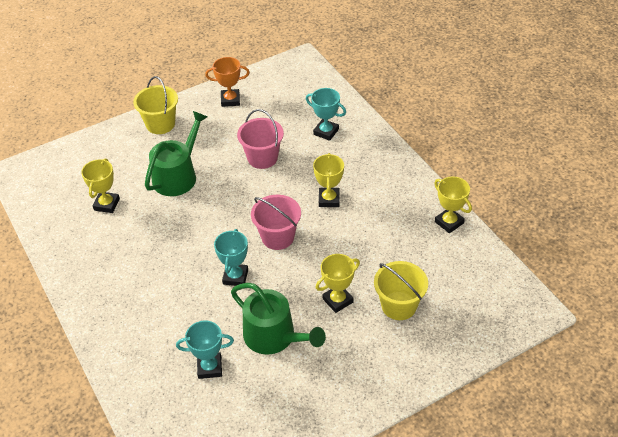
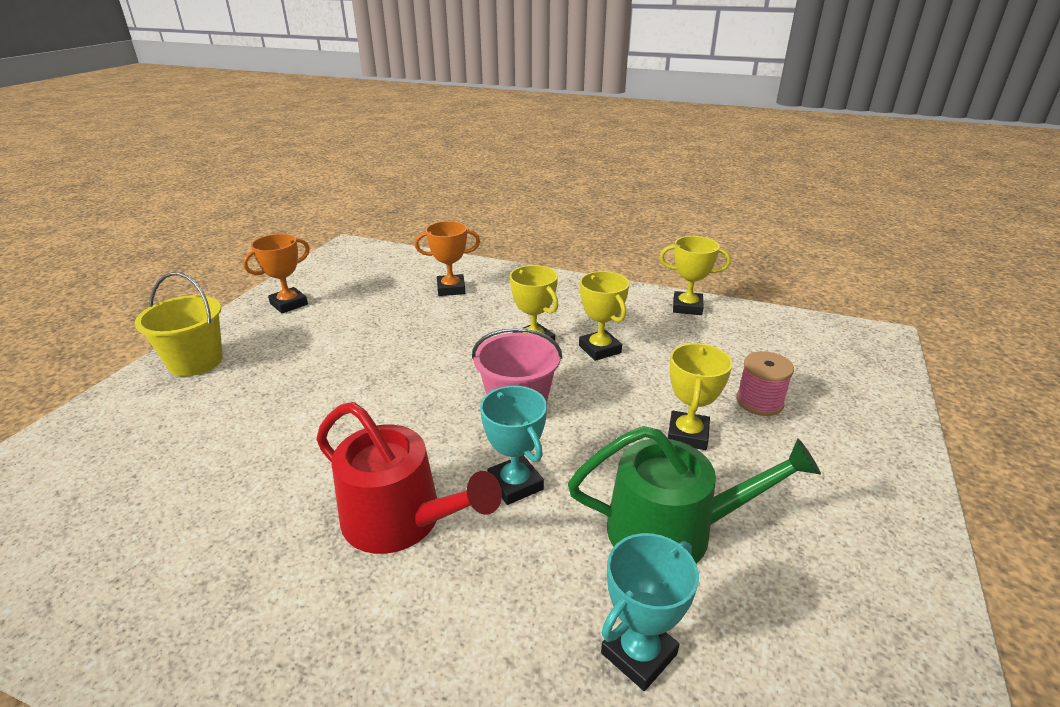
camera: 40 degrees left, 15 degrees down
(106, 204) = (171, 500): yellow trophy -> yellow trophy (600, 349)
(177, 176) = (282, 406): green watering can -> none
(178, 265) = (401, 520): none -> red watering can
(262, 158) = (397, 338): pink bucket -> none
(326, 132) = (451, 289): turquoise trophy -> orange trophy
(399, 306) = (759, 402): yellow bucket -> pink spool

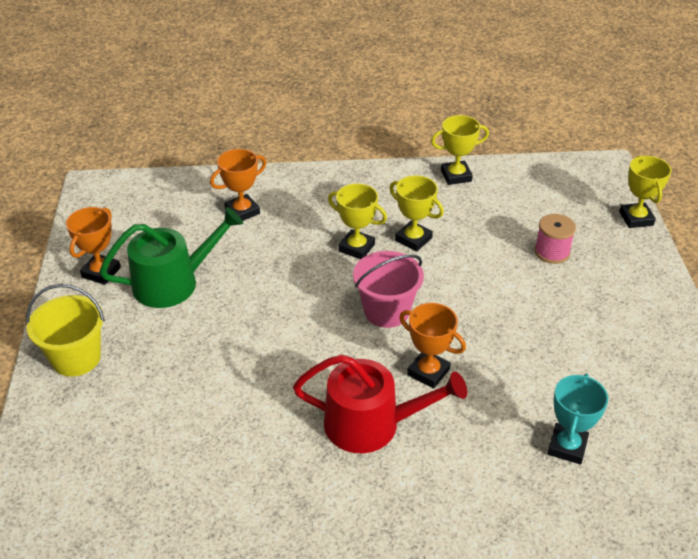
camera: 25 degrees left, 10 degrees up
(515, 484) = (428, 372): turquoise trophy -> orange trophy
(672, 530) = (545, 368): green watering can -> green watering can (173, 282)
(687, 435) = (518, 295): yellow trophy -> yellow trophy (636, 218)

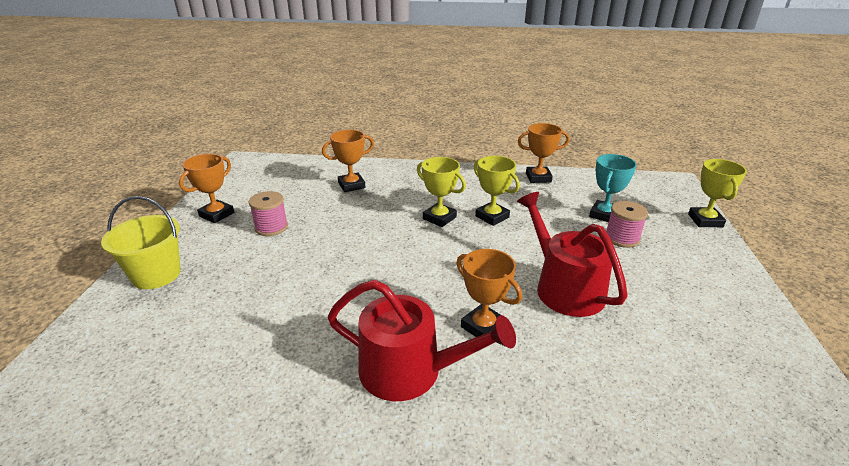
camera: 10 degrees right, 10 degrees down
(173, 282) = (271, 227): green watering can -> pink spool
(386, 311) = (454, 268): pink bucket -> none
(456, 176) = (538, 178): yellow trophy -> orange trophy
(499, 319) = (564, 287): none -> red watering can
(567, 446) = (634, 429): turquoise trophy -> turquoise trophy (604, 215)

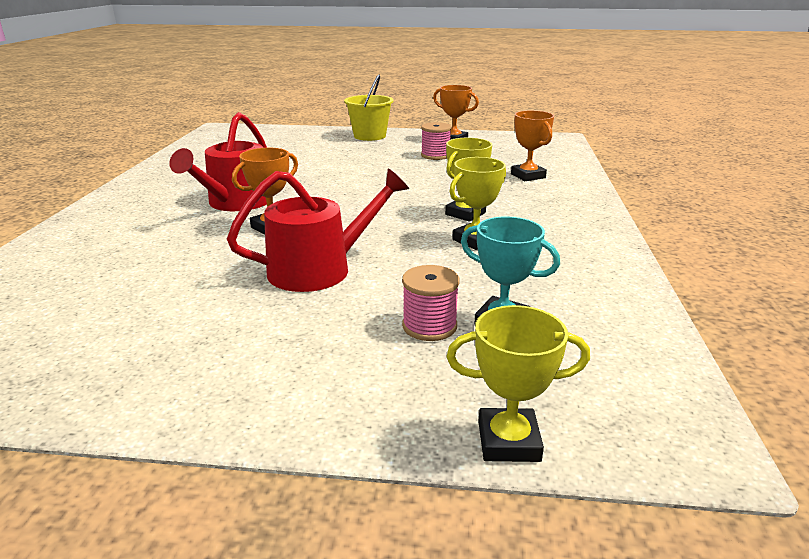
camera: 90 degrees right, 5 degrees down
(538, 178) = (615, 280): orange trophy -> none

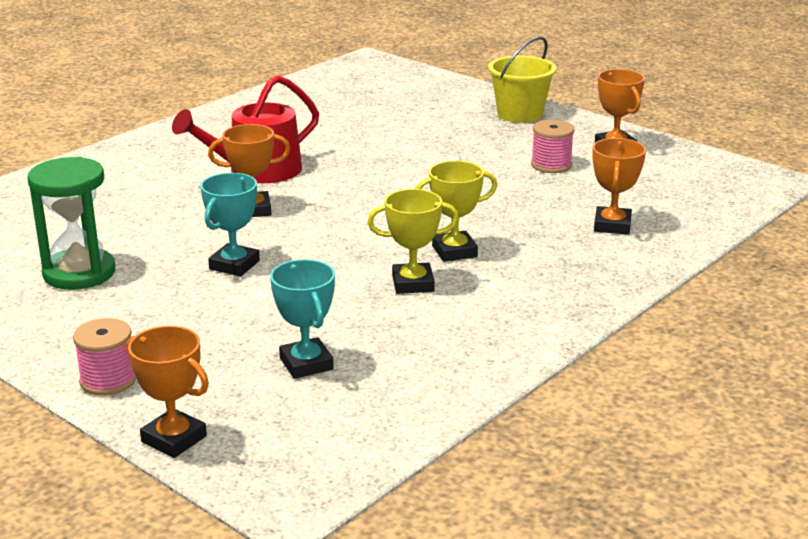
camera: 35 degrees right, 0 degrees up
(175, 322) = (79, 273): none -> green hourglass
(319, 269) = (234, 265): red watering can -> turquoise trophy
(429, 326) = (246, 345): pink spool -> pink spool (108, 380)
(508, 441) = (174, 439): yellow trophy -> orange trophy

